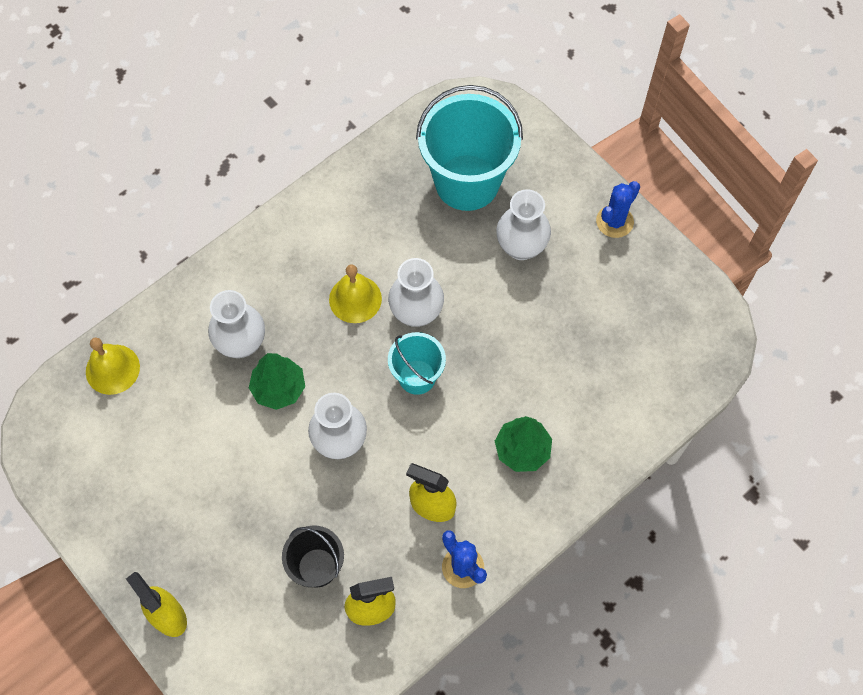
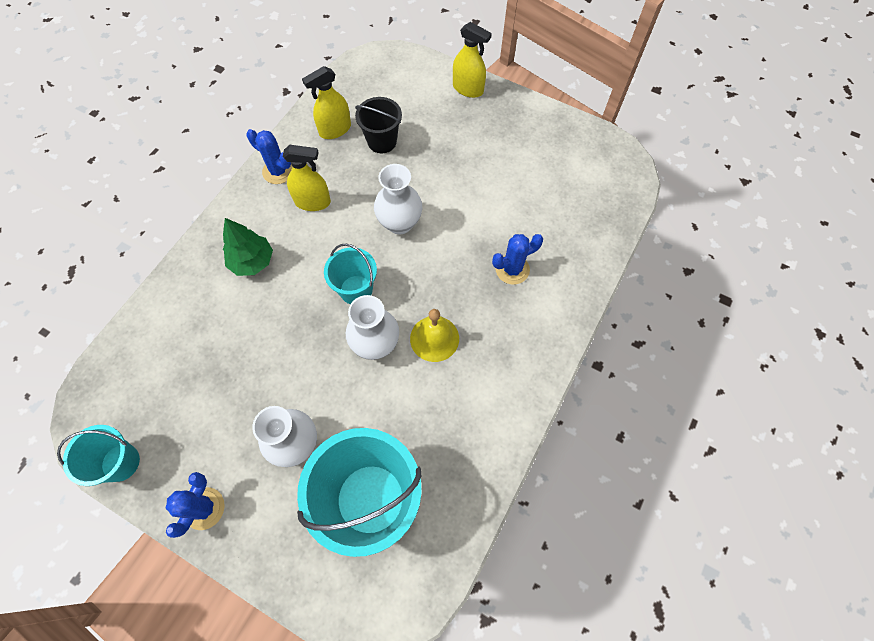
camera: 160 degrees right, 0 degrees up
(112, 369) = (600, 218): yellow bell -> none
(241, 343) = (512, 269): white vase -> blue cactus
(279, 388) = (464, 245): green tree -> none
(687, 283) = (120, 462): none -> turquoise bucket

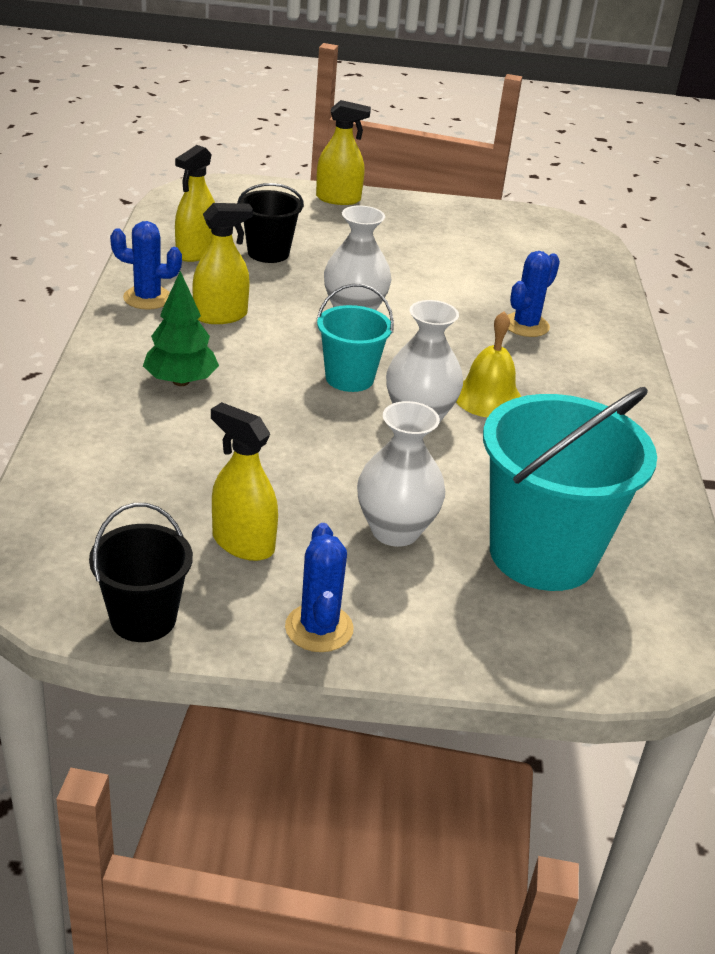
camera: 30 degrees left, 30 degrees down
(120, 462) = (143, 619): turquoise bucket -> black bucket
(205, 421) = (243, 543): none -> yellow spray bottle

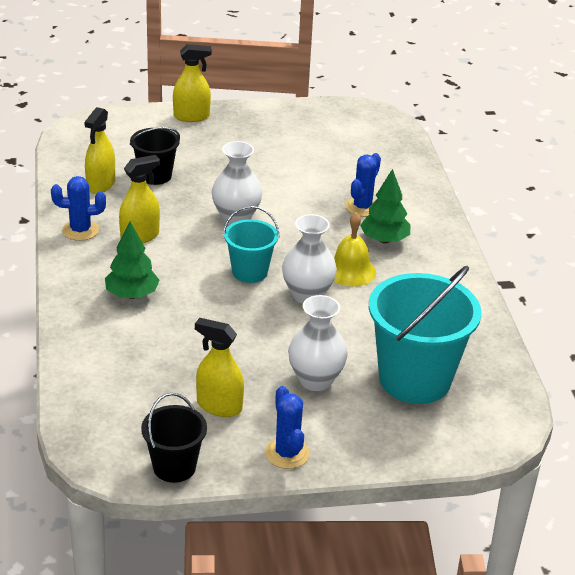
camera: 10 degrees left, 0 degrees up
(545, 368) = (384, 240): none -> green tree

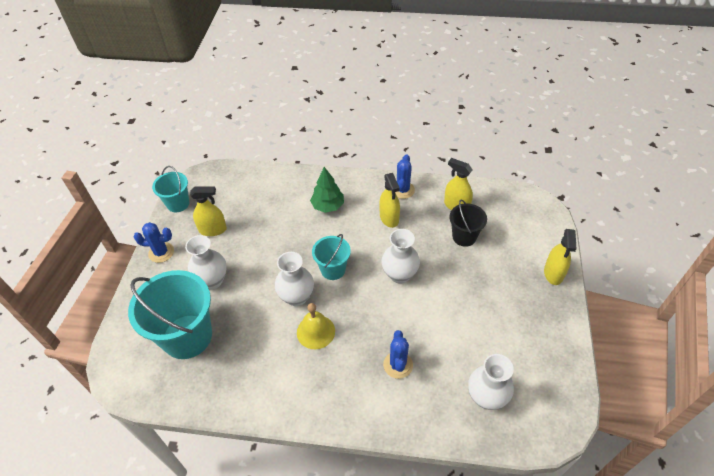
camera: 110 degrees right, 15 degrees up
(174, 467) = (178, 204): black bucket -> turquoise bucket
(219, 406) = (213, 230): yellow spray bottle -> yellow spray bottle turned 45 degrees clockwise
(362, 207) = (398, 365): blue cactus -> blue cactus turned 45 degrees clockwise
(369, 152) = (486, 397): none -> white vase
(384, 240) = (348, 367): green tree -> none

